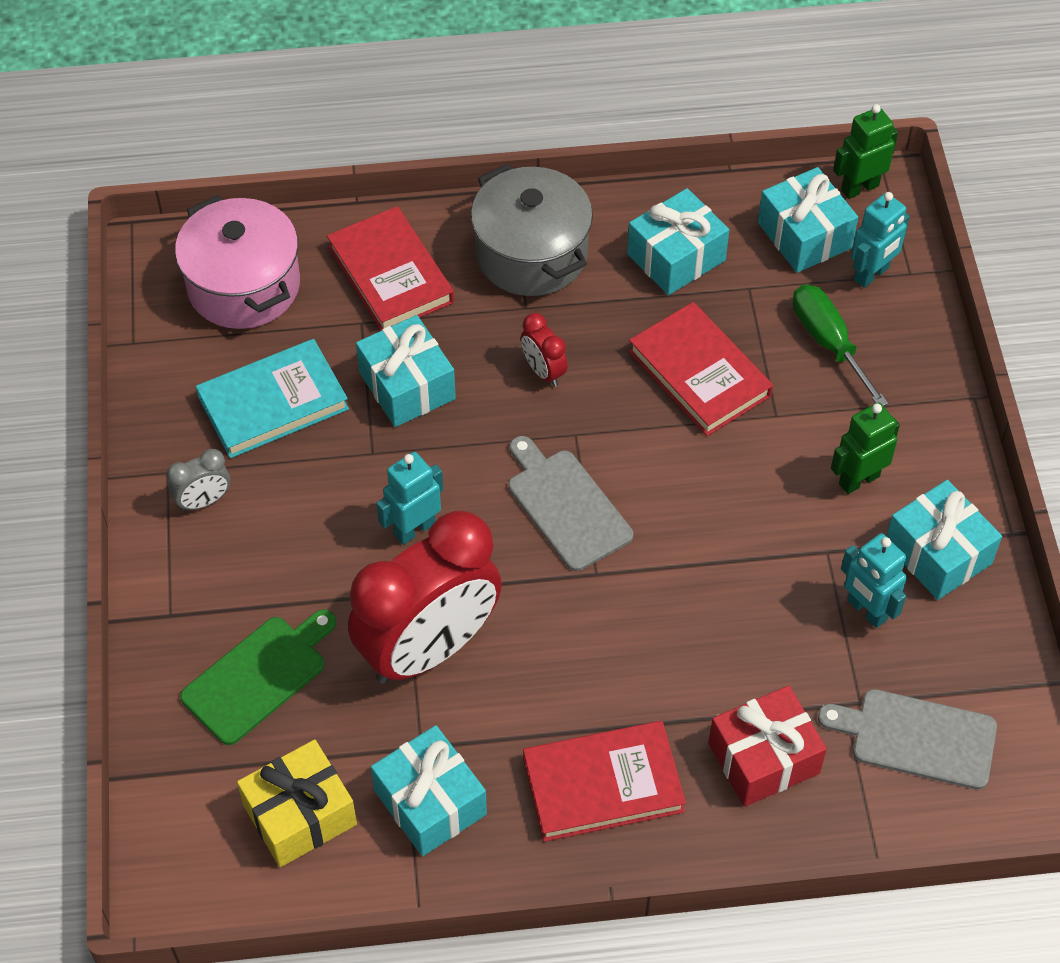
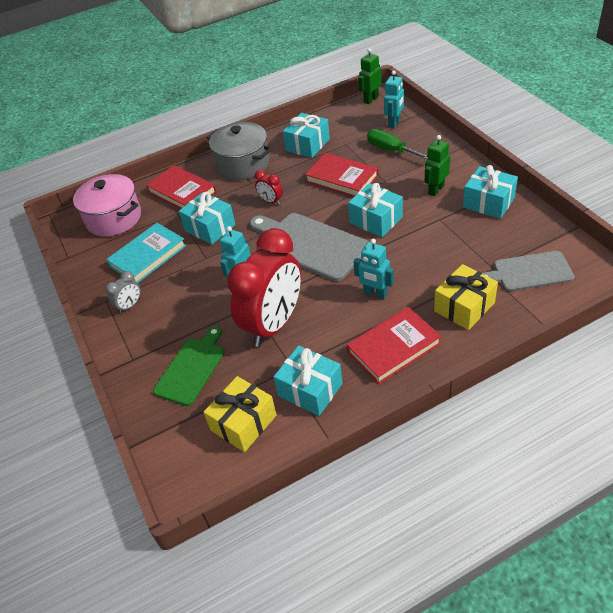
camera: 15 degrees left, 10 degrees down
(566, 506) = (309, 245): grey cutting board -> grey cutting board, size x1.55
(763, 758) = (464, 307): red gift -> yellow gift
(804, 235) = (358, 120): turquoise gift -> turquoise gift (376, 220)
(866, 610) = (472, 233): turquoise robot -> turquoise robot (375, 294)

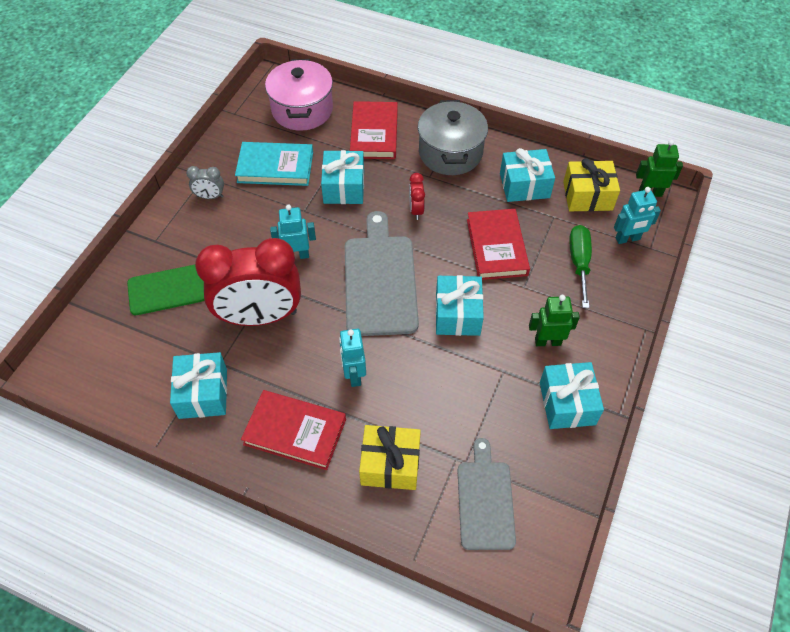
camera: 45 degrees right, 10 degrees up
(243, 423) = (138, 366): yellow gift -> yellow gift (587, 196)
(529, 272) = (485, 500): grey cutting board -> grey cutting board turned 45 degrees clockwise

